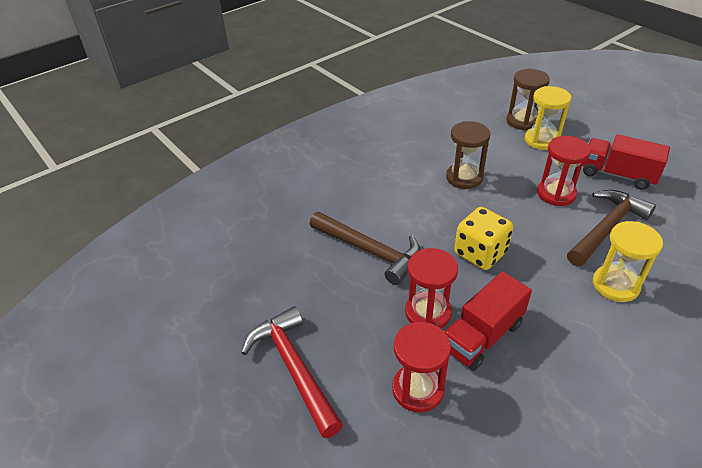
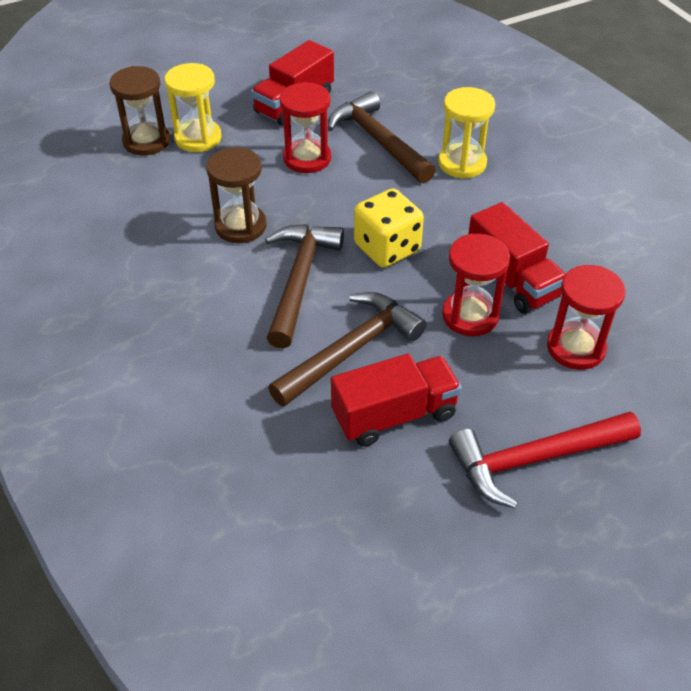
camera: 80 degrees left, 5 degrees up
(318, 282) = (394, 415): none -> red truck
(425, 214) = (299, 281): none -> brown hammer

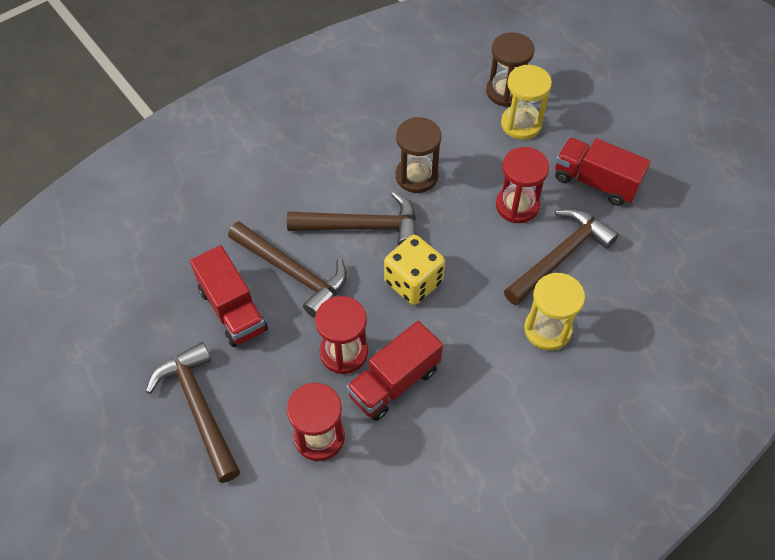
camera: 80 degrees right, 10 degrees up
(535, 459) = (199, 409): red hammer -> brown hammer

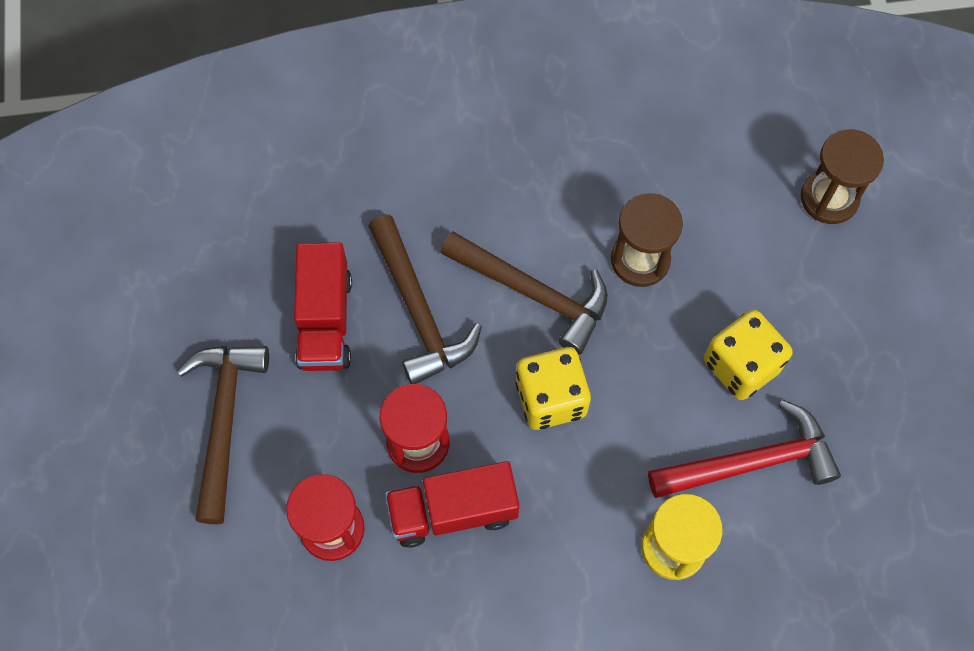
camera: 30 degrees right, 10 degrees up
(517, 205) = (741, 365): red hourglass -> yellow dice
(521, 124) = (819, 255): yellow hourglass -> none
(560, 257) = (750, 462): brown hammer -> red hammer
(595, 182) = (864, 386): red truck -> none

